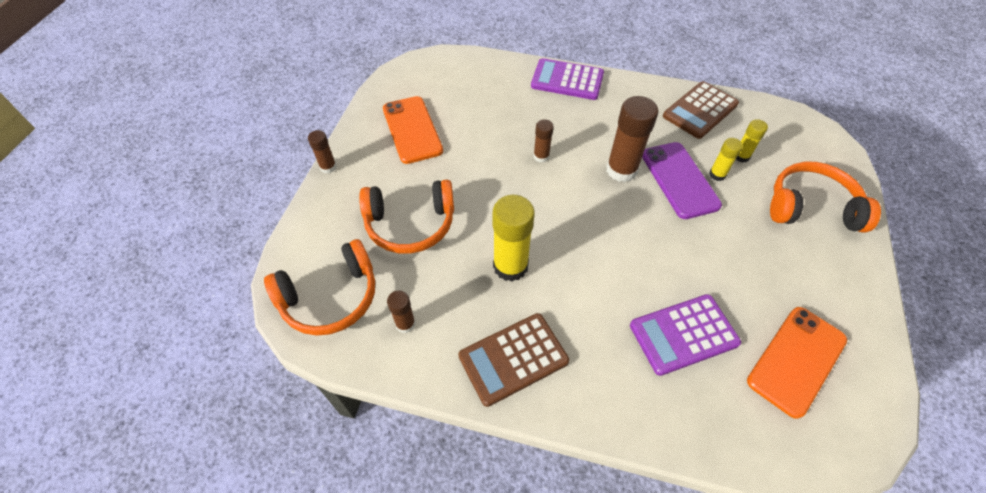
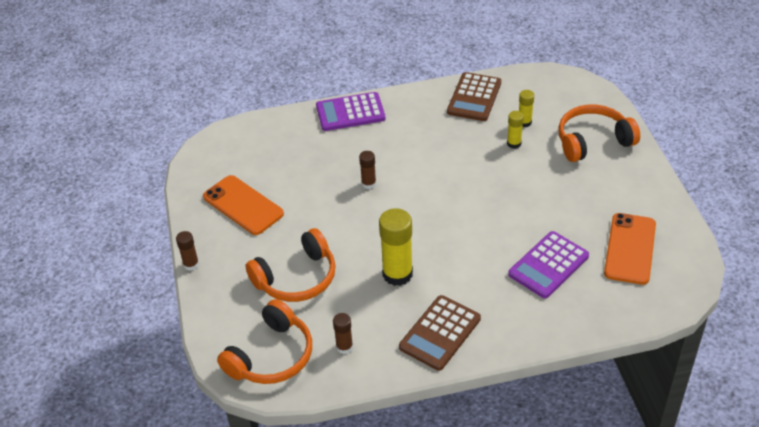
camera: 25 degrees left, 10 degrees down
(621, 170) = (439, 169): brown glue stick -> none
(679, 180) = (487, 159): purple phone -> none

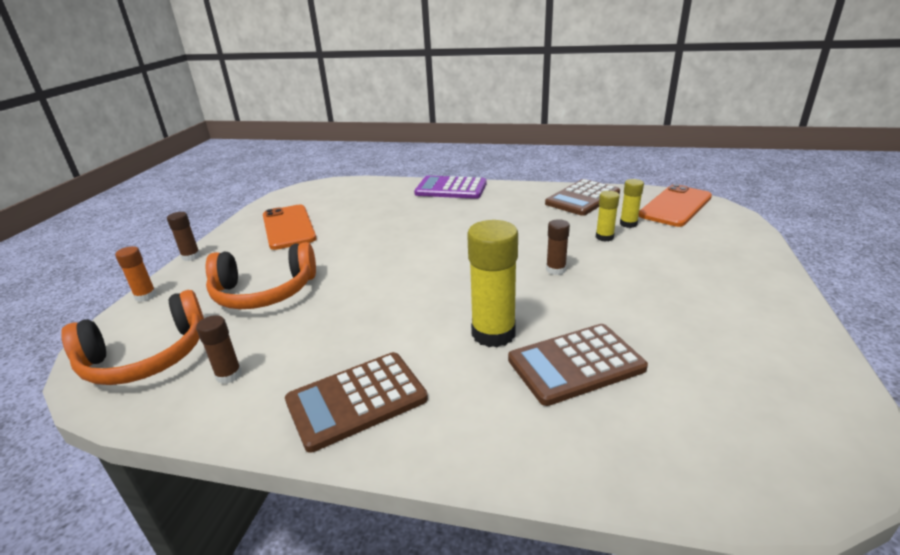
camera: 25 degrees right, 15 degrees down
(203, 313) = (145, 296): none -> orange glue stick
(368, 184) = (418, 236): brown glue stick -> brown glue stick (555, 270)
(397, 274) = (369, 318): yellow glue stick -> yellow glue stick (493, 333)
(548, 265) = (575, 364): purple calculator -> brown calculator
(593, 141) = (710, 253): orange headphones -> none
(630, 249) = (723, 380): orange phone -> orange phone (675, 206)

